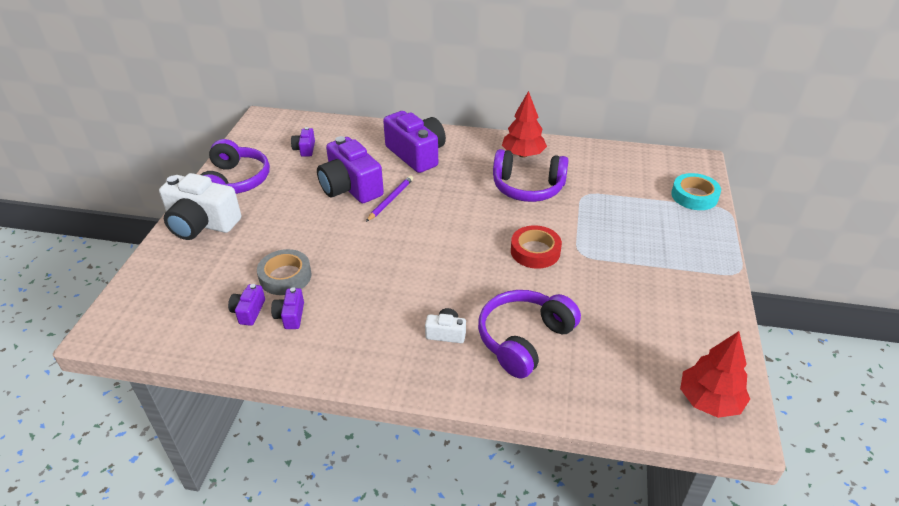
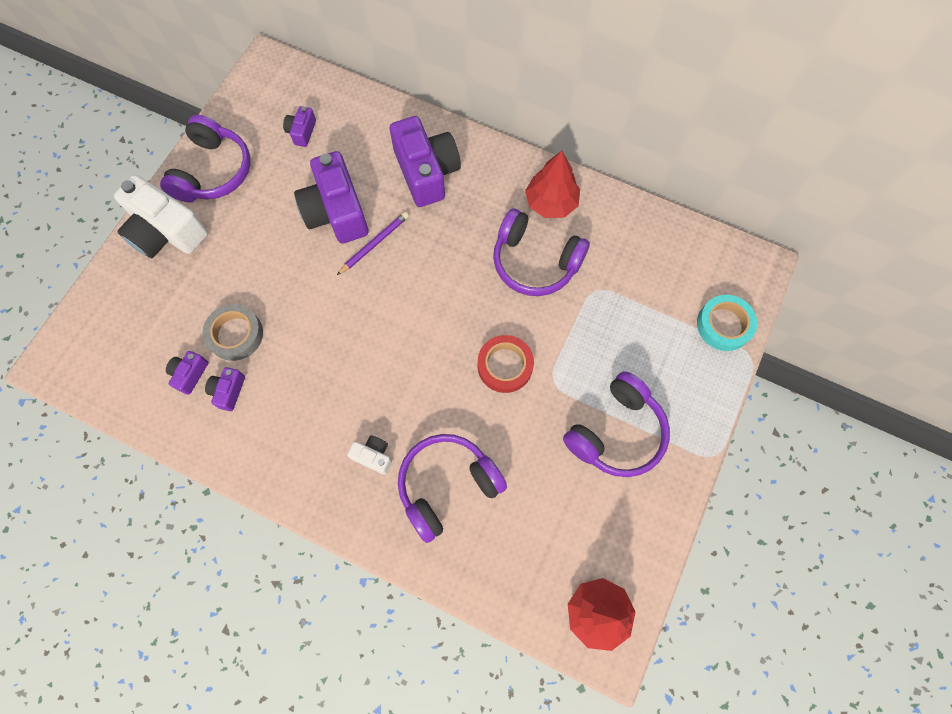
camera: 15 degrees right, 30 degrees up
(650, 274) = (616, 432): none -> purple headphones

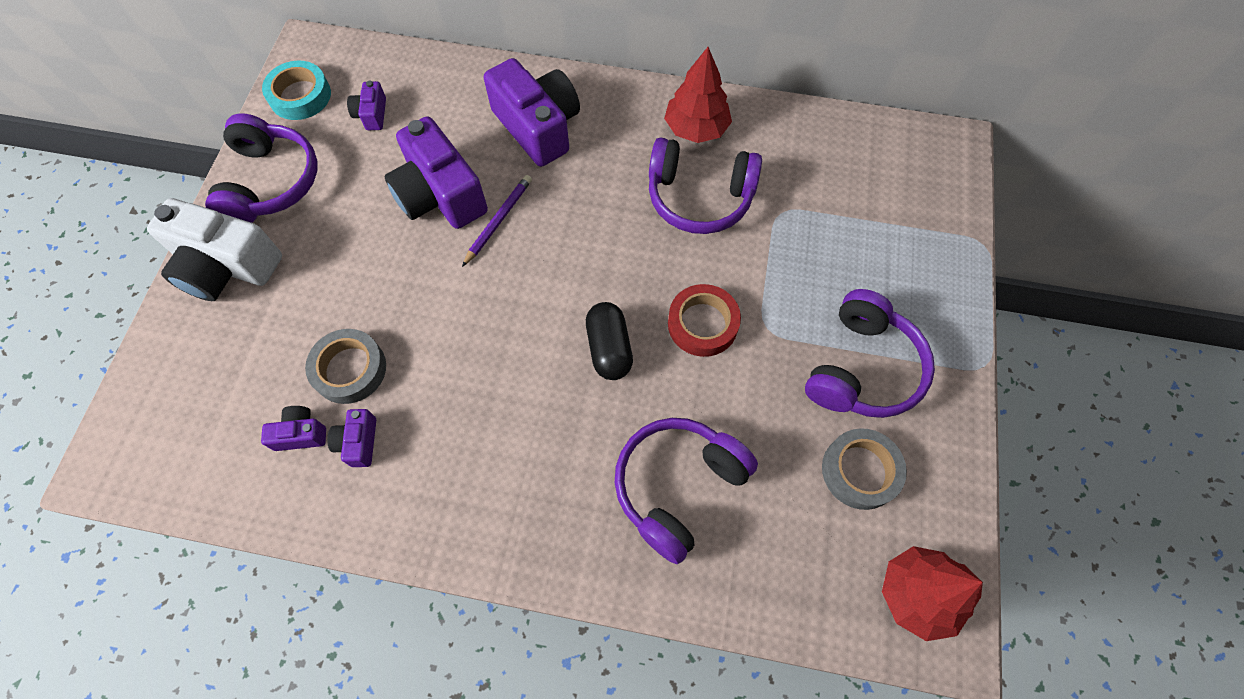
camera: 15 degrees left, 5 degrees down
(190, 374) = (301, 434): purple camera -> purple camera turned 75 degrees clockwise
(373, 456) = (572, 475): white camera -> none
(428, 367) = (609, 348): none -> black capsule
(587, 511) = (860, 471): none -> grey tape
(723, 325) = (940, 216): turquoise tape -> turquoise tape (300, 96)

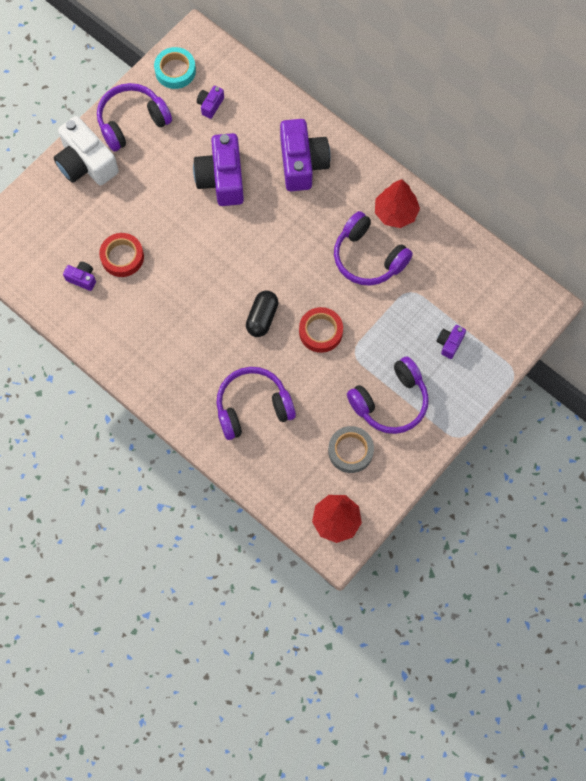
camera: 30 degrees right, 5 degrees up
(270, 182) = (132, 122): purple headphones -> purple headphones turned 150 degrees counterclockwise
(350, 369) = (122, 257): grey tape -> red tape
(358, 442) = (108, 298): purple camera -> purple camera (449, 343)
(498, 221) = (245, 212): purple pencil -> none

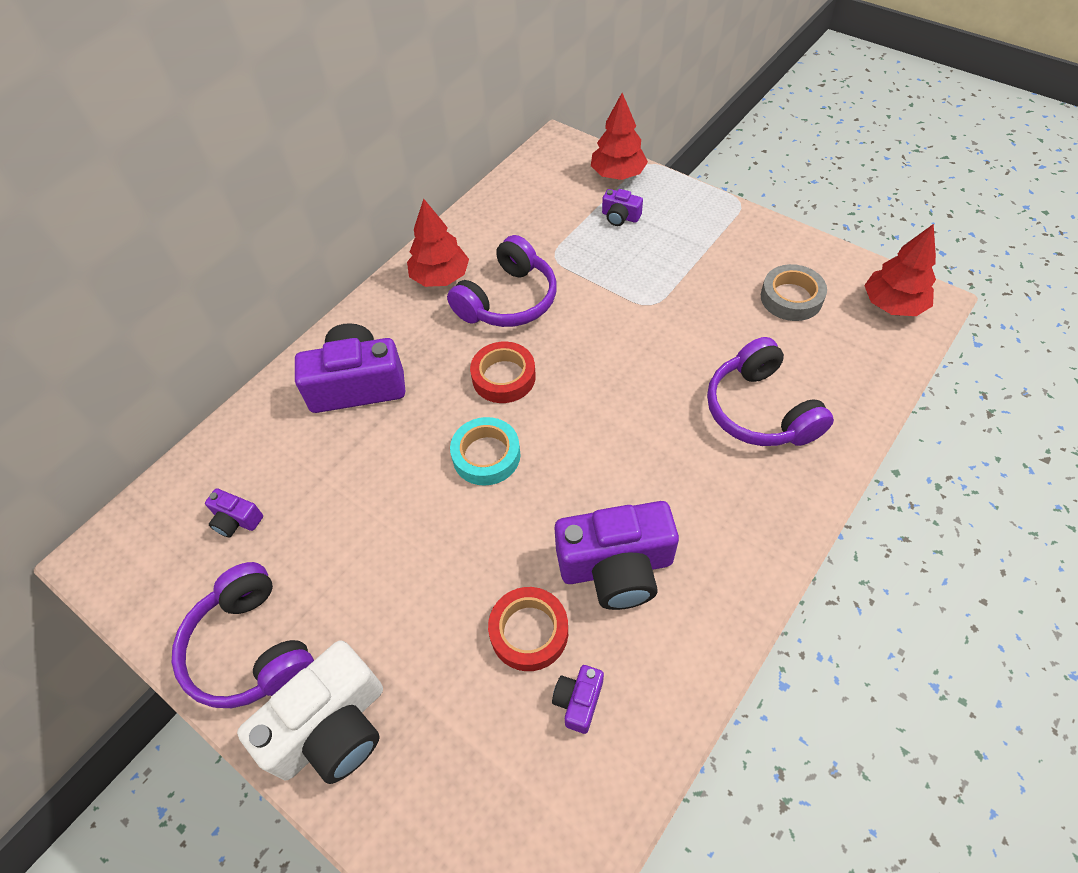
camera: 90 degrees left, 15 degrees down
(175, 71) = (156, 584): turquoise tape -> turquoise tape (486, 455)
(222, 179) = (378, 488): purple camera -> purple camera (616, 567)
(262, 318) = (615, 412): black capsule -> none
(320, 332) = (626, 342): red tape -> red tape (503, 377)
(390, 401) = (711, 264): purple headphones -> none
(501, 348) = (618, 174): none -> red tree

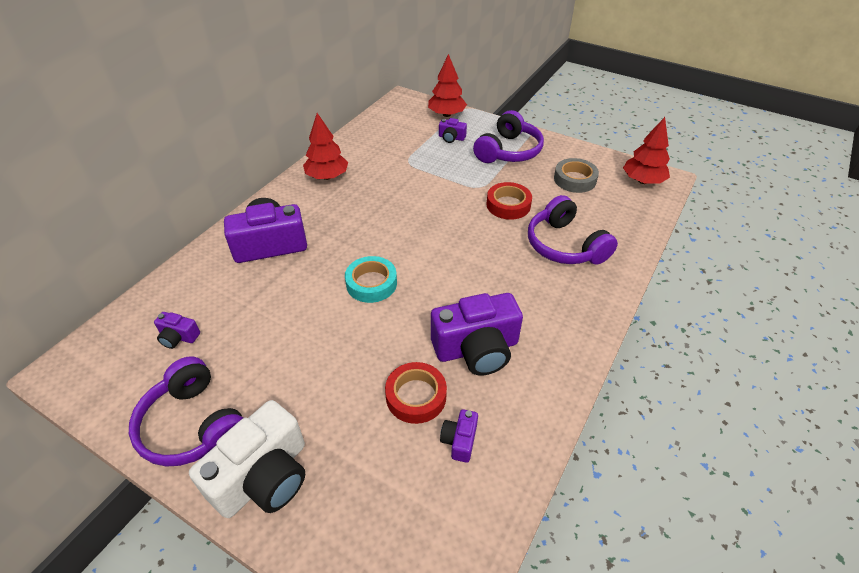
camera: 10 degrees left, 10 degrees down
(503, 377) = (379, 234): red tape -> red tape (508, 205)
(508, 300) = (378, 188): purple headphones -> purple headphones (508, 151)

